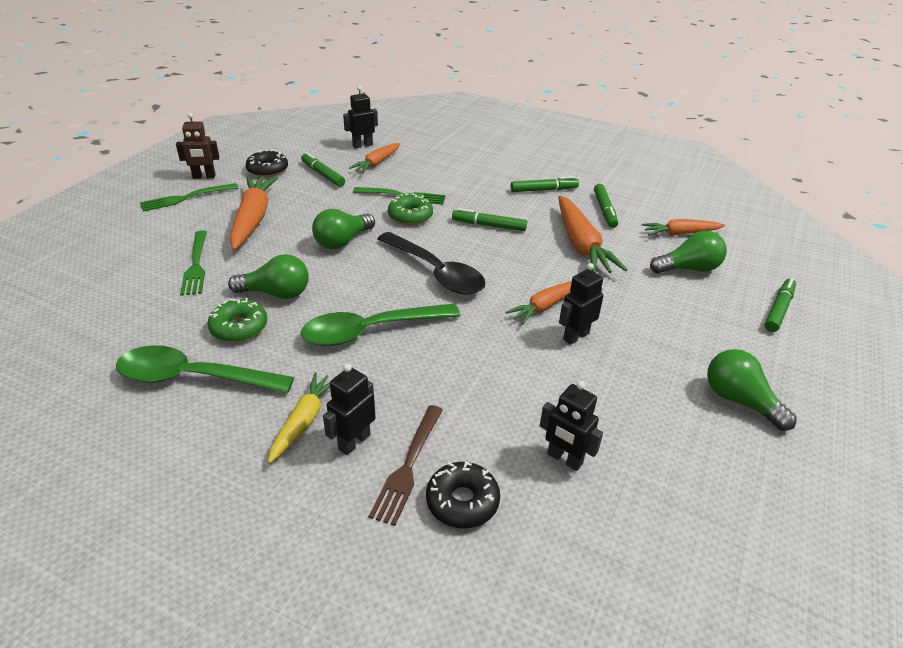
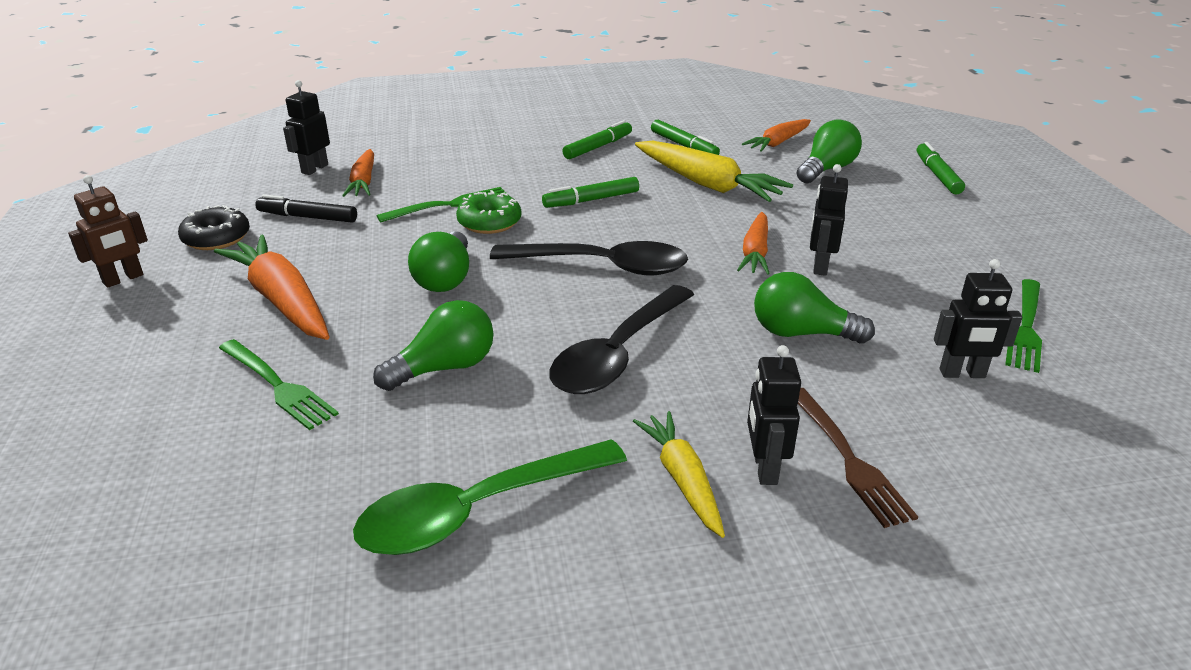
camera: 35 degrees left, 5 degrees down
(186, 198) = (133, 314): green fork -> green fork (1025, 327)
(239, 327) = (452, 426): green donut -> none
(323, 175) = (308, 217): green marker -> black marker
(371, 331) = (618, 354): green spoon -> black spoon
(462, 501) = (939, 460): black donut -> none
(581, 244) = (707, 184): orange carrot -> yellow carrot
(739, 401) = (1011, 258): green light bulb -> green light bulb (801, 333)

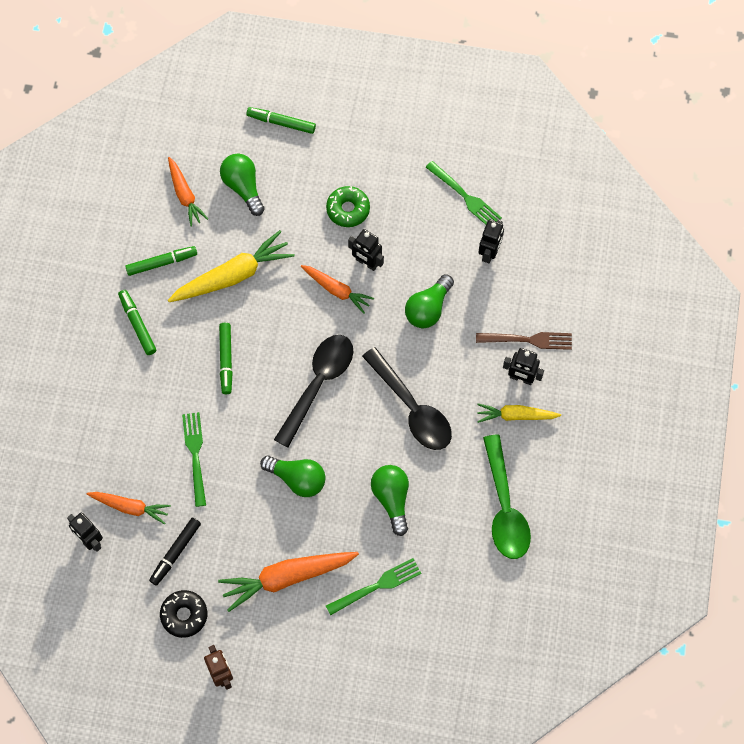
camera: 70 degrees left, 35 degrees up
(489, 222) = (232, 435): green donut -> green donut (348, 209)

